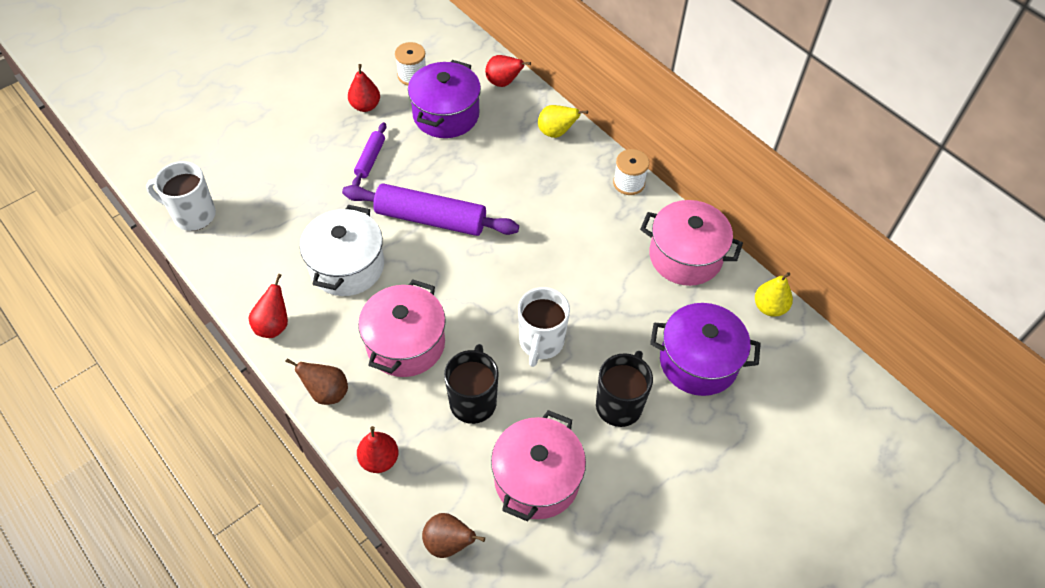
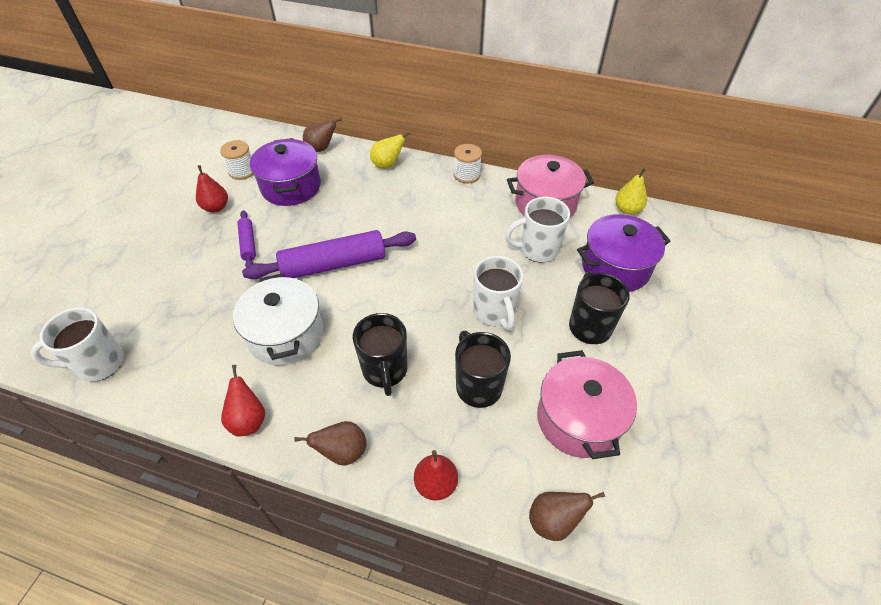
camera: 30 degrees left, 5 degrees down
(405, 344) = (385, 371): pink pot -> black mug
(503, 82) = (321, 148): red pear -> brown pear
(634, 302) = (537, 250): none -> white mug

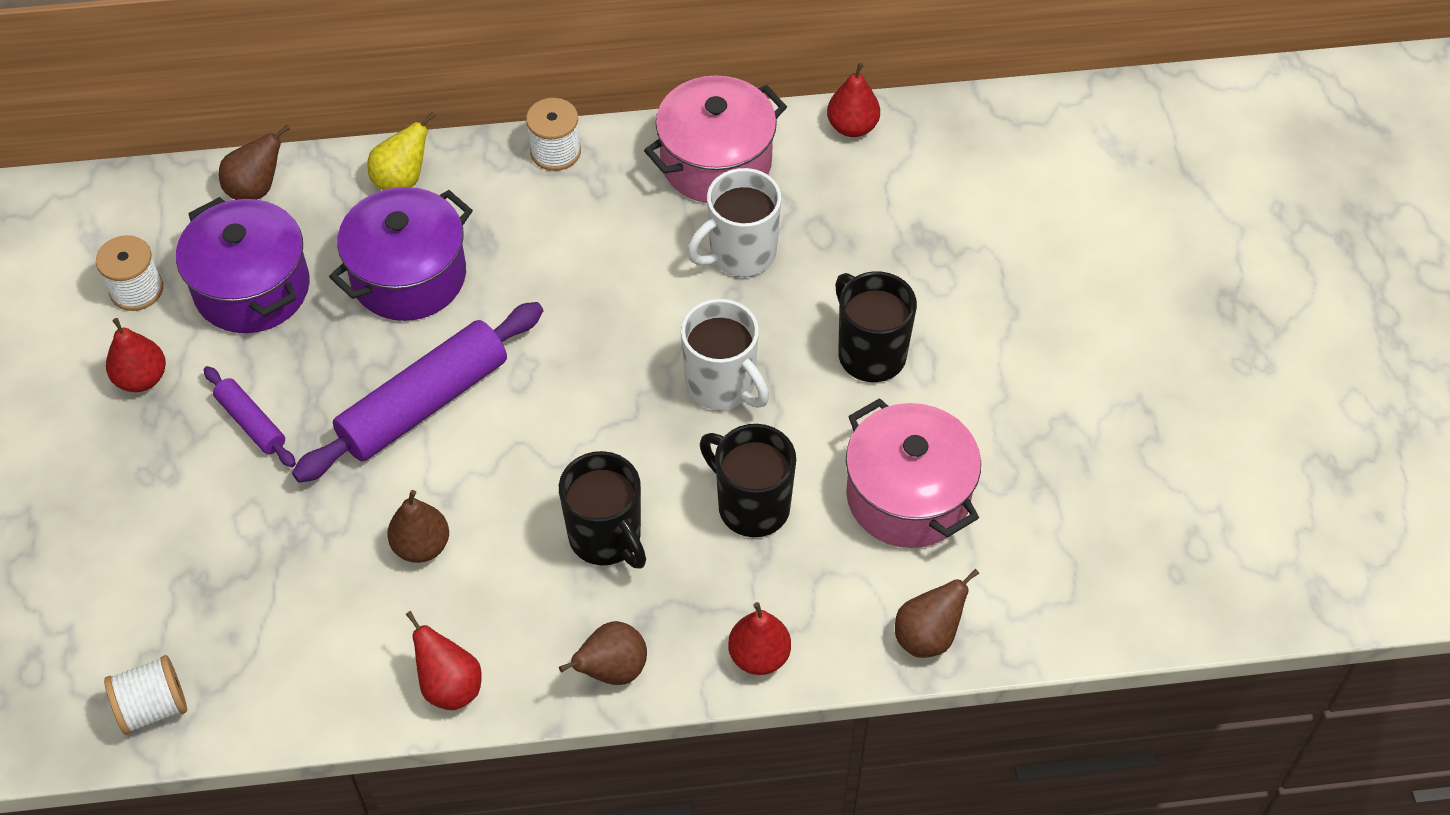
camera: 25 degrees left, 5 degrees up
(98, 364) = (153, 707): white mug -> white spool
(286, 335) = (421, 546): white pot -> brown pear
(615, 267) = (872, 241): purple pot -> purple pot (409, 276)
(627, 210) = (852, 127): yellow pear -> red pear

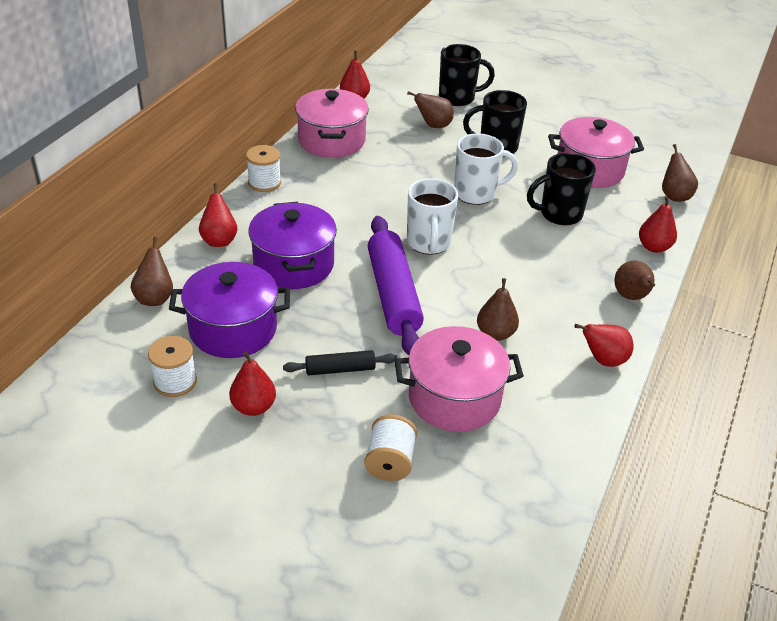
camera: 60 degrees left, 15 degrees down
(153, 707) = (532, 502): white spool -> white spool (390, 462)
(251, 423) = (340, 369): purple rolling pin -> black rolling pin
(274, 557) = (454, 398): none -> pink pot
(402, 180) = (219, 240): yellow pear -> red pear
(606, 538) = (543, 266): black mug -> black mug (458, 98)
(740, 254) = (398, 157): white mug -> white mug (428, 243)
(861, 252) = (433, 126): none -> brown pear

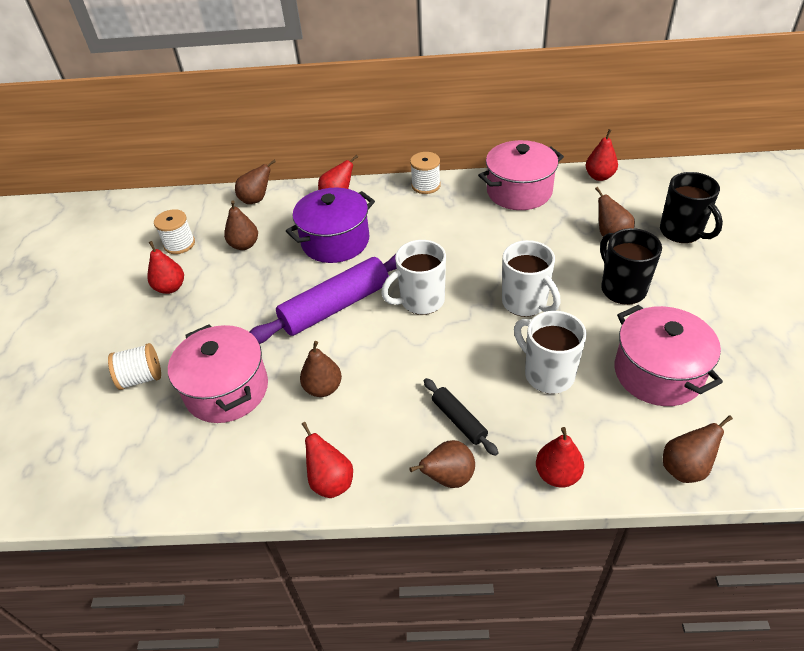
camera: 70 degrees right, 5 degrees up
(233, 329) = (244, 245): purple pot -> brown pear
(340, 369) = (229, 313): black rolling pin -> black rolling pin (459, 420)
(559, 214) = (547, 374): black mug -> white mug

